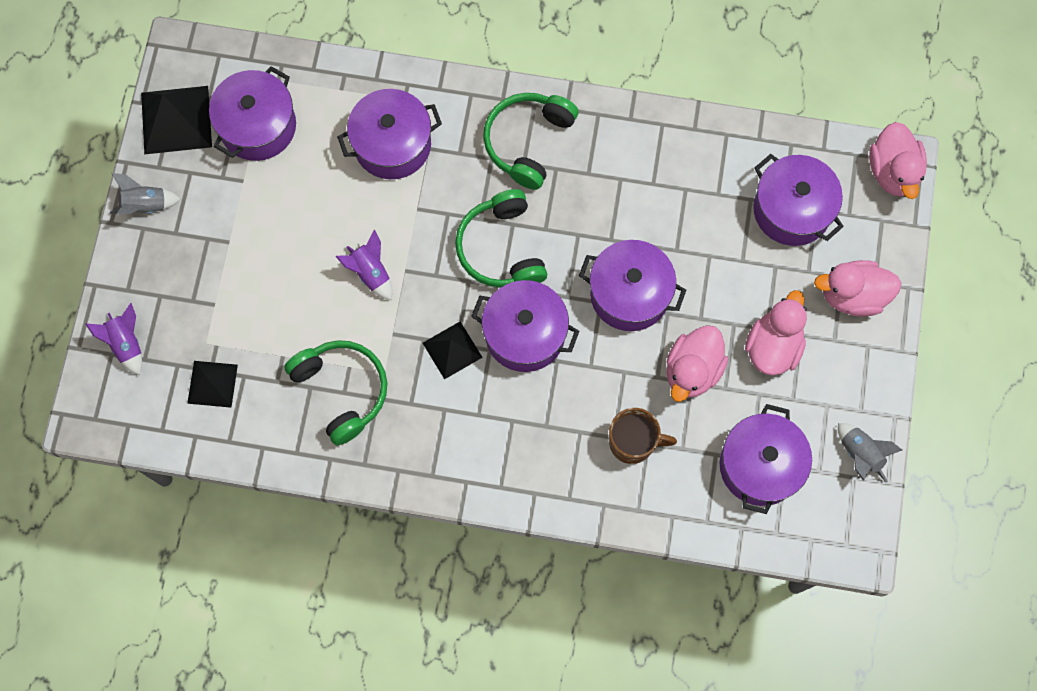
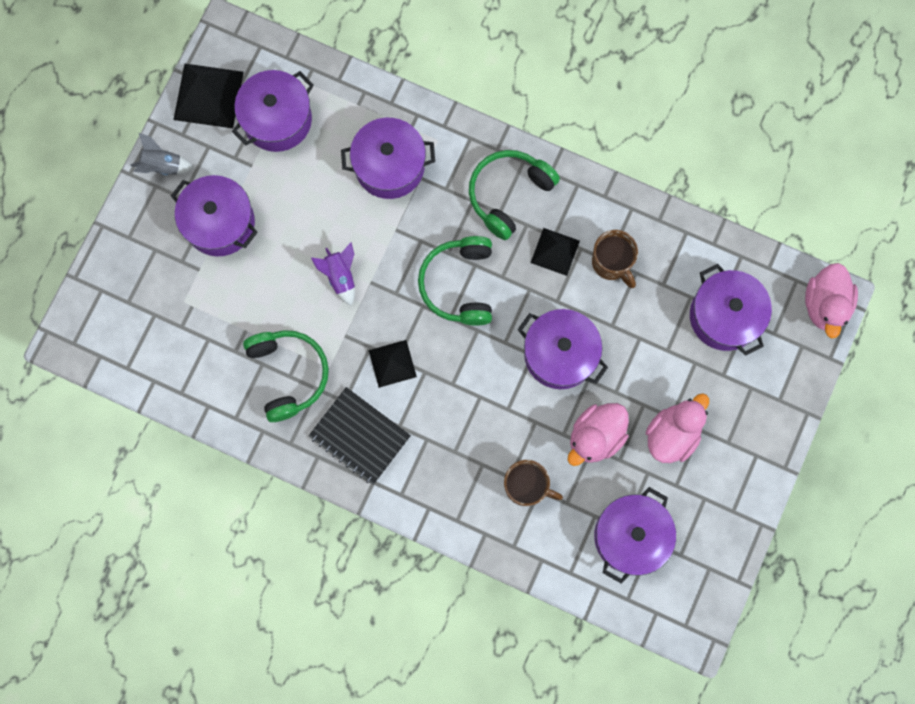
camera: 15 degrees right, 5 degrees up
(126, 343) = (116, 284): purple rocket -> none
(212, 384) = (180, 339): black pyramid -> black pyramid (555, 251)
(438, 436) = (359, 436): none -> black notebook
(525, 334) = (459, 366): purple pot -> purple pot (220, 223)
(657, 185) = (611, 263): none -> brown mug
(852, 295) = (756, 407): pink duck -> none
(860, 454) = (721, 550): grey rocket -> none

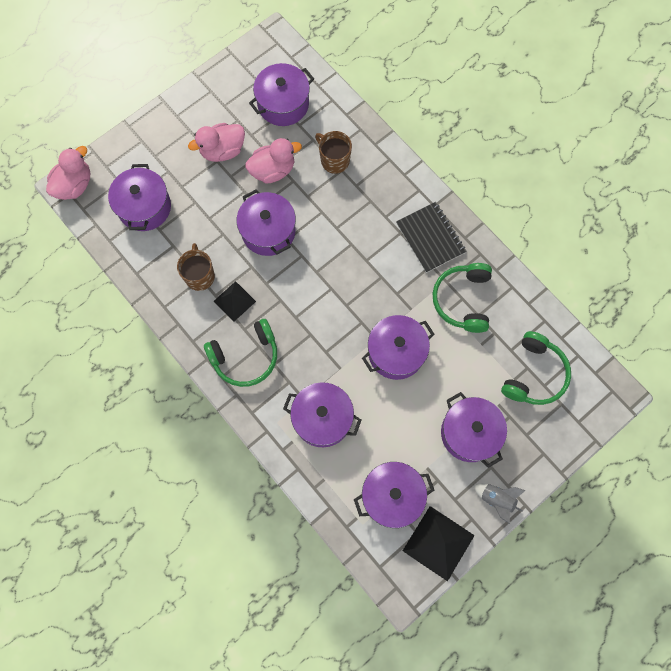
camera: 155 degrees left, 5 degrees down
(340, 276) = (396, 352): purple rocket -> purple pot
(392, 363) = (386, 275): black pyramid -> none
(459, 284) = (313, 308): green headphones -> green headphones (534, 374)

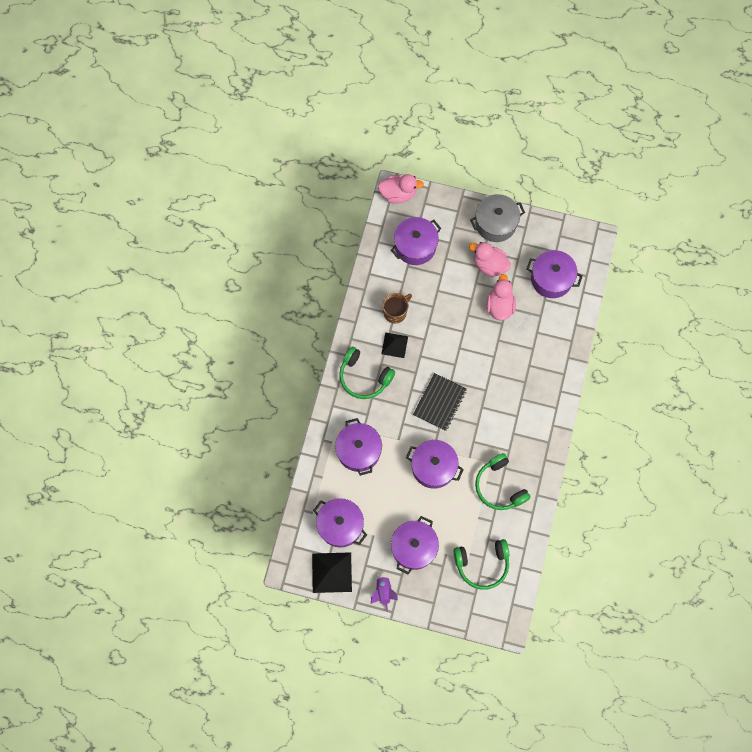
camera: 55 degrees right, 0 degrees up
(184, 115) = (495, 223): none -> grey pot
(268, 231) = (455, 332): purple pot -> none
(273, 170) = (499, 306): pink duck -> pink duck turned 120 degrees counterclockwise
(334, 160) = (536, 339): brown mug -> none
(430, 238) = (528, 437): black notebook -> black notebook (440, 402)
(462, 300) = (499, 486): green headphones -> green headphones turned 90 degrees counterclockwise
(496, 500) = (383, 591): grey rocket -> purple rocket

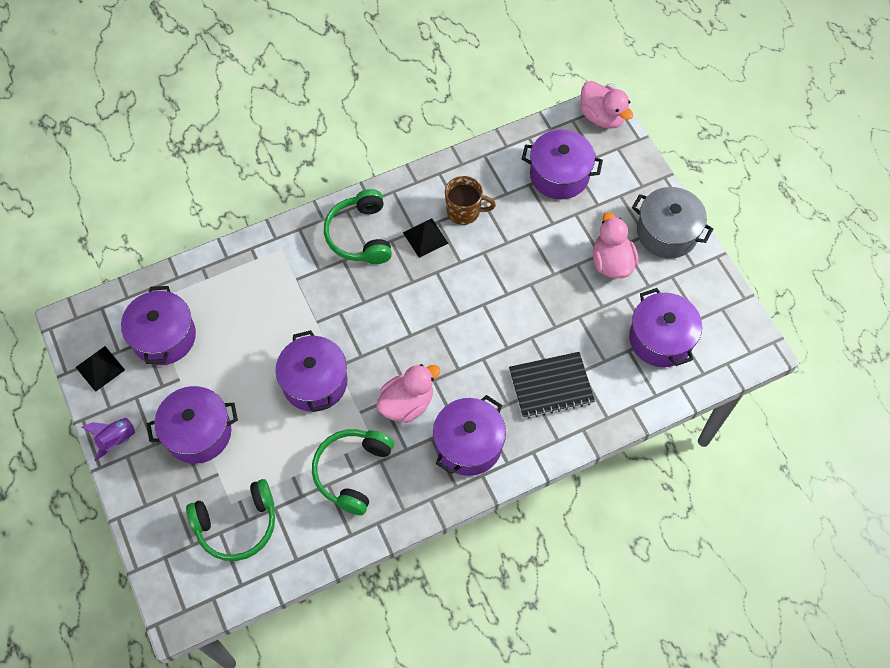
camera: 50 degrees right, 10 degrees down
(332, 572) = (100, 368): black pyramid -> black pyramid, size x0.63
(359, 450) = (269, 291): purple pot -> purple pot (468, 444)
(440, 402) = (399, 332): black notebook -> black notebook (551, 386)
(482, 564) = (237, 525): green headphones -> green headphones turned 60 degrees counterclockwise
(499, 306) = (574, 308): pink duck -> pink duck (407, 403)

